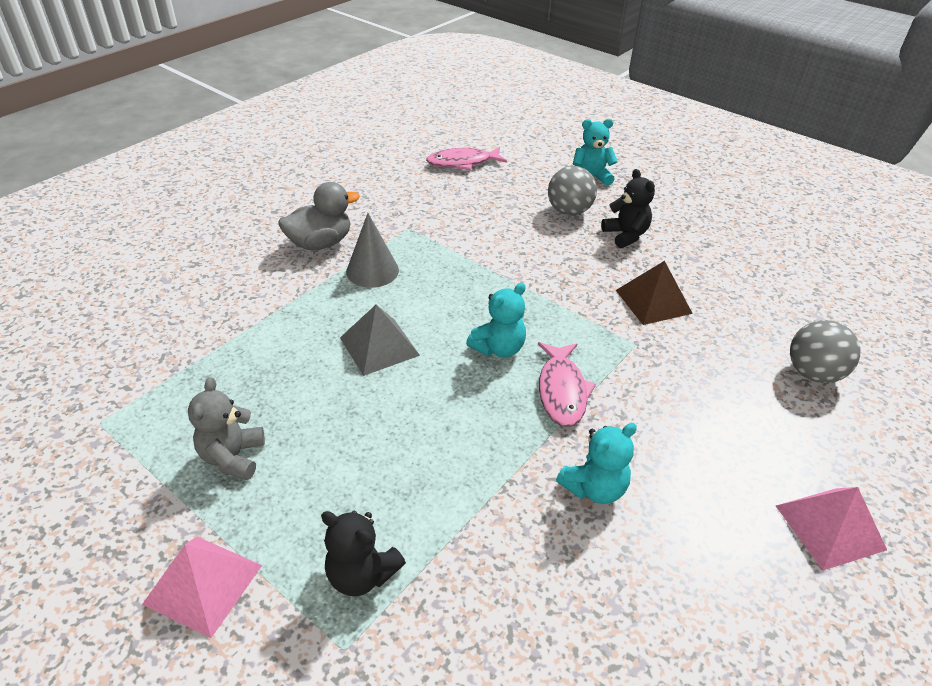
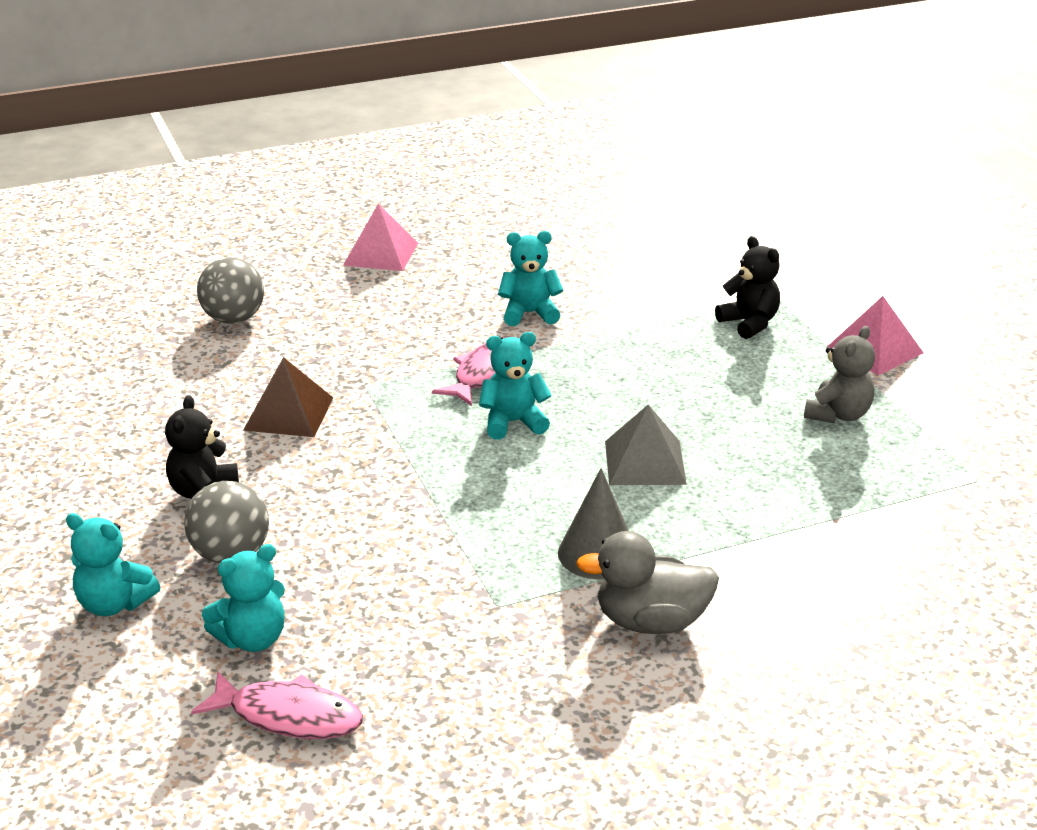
camera: 150 degrees left, 10 degrees down
(511, 182) = (252, 639): none -> turquoise teddy bear

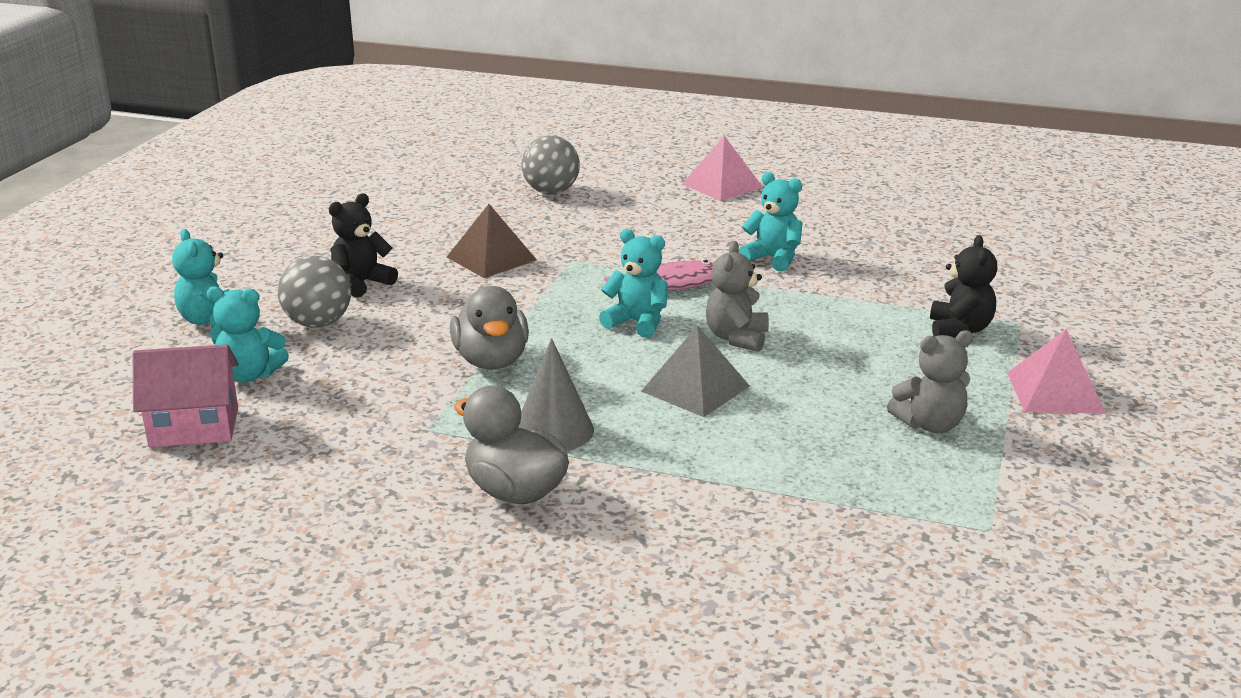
camera: 40 degrees right, 5 degrees down
(288, 716) = (194, 427): pink fish -> pink house
(450, 516) = (491, 361): none -> grey duck
(609, 402) = (737, 338): none -> grey teddy bear

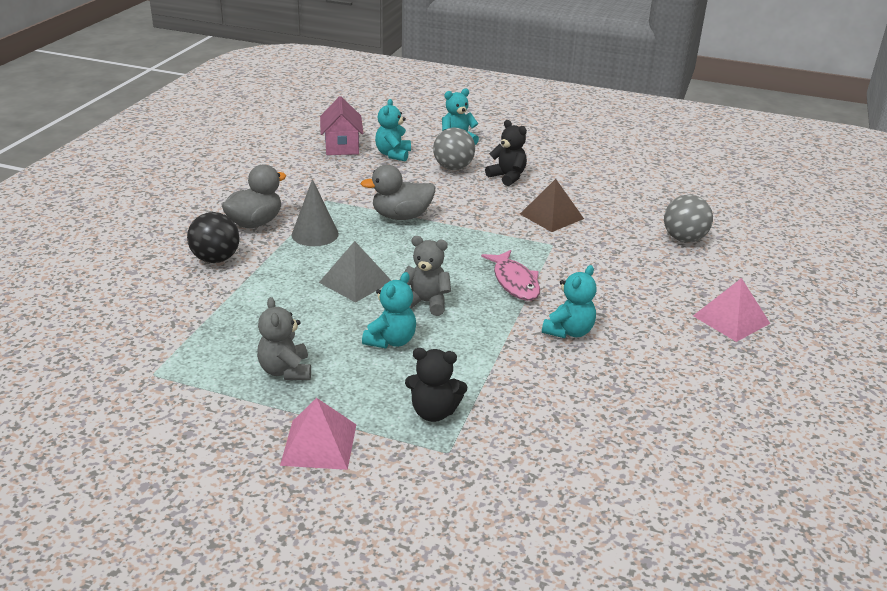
camera: 90 degrees right, 5 degrees up
(637, 323) = (451, 265): turquoise teddy bear -> turquoise teddy bear (391, 341)
(650, 517) = (216, 259): none -> black ball

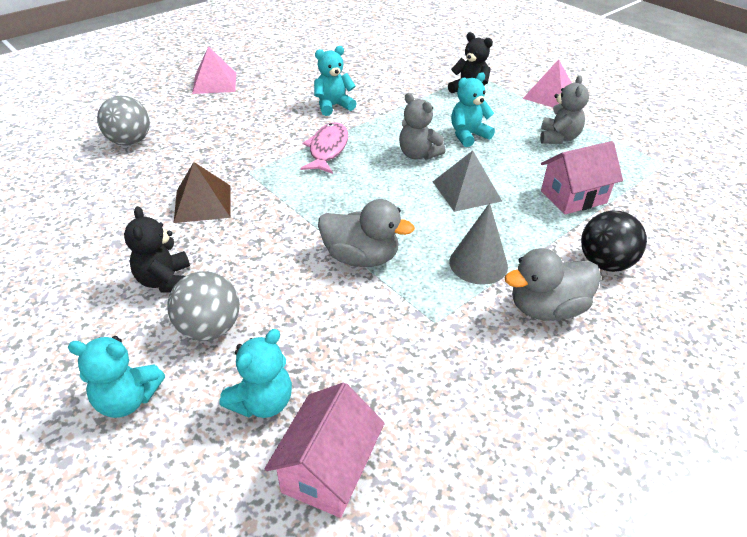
camera: 150 degrees left, 10 degrees up
(252, 304) = (573, 197): none -> pink house

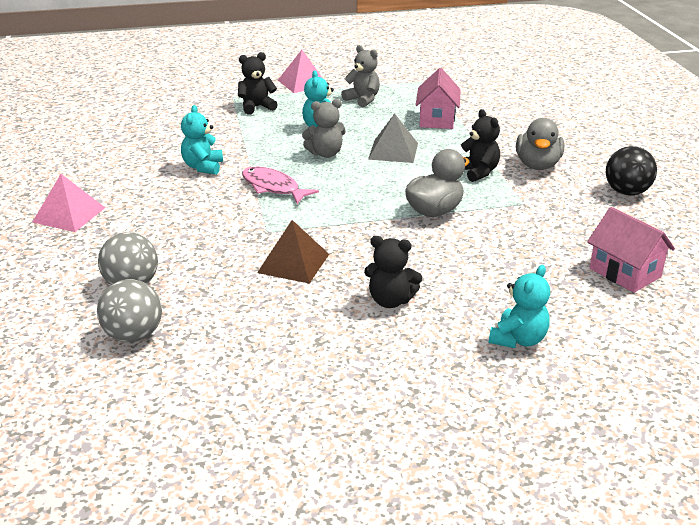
camera: 60 degrees left, 10 degrees down
(210, 328) = (465, 290): grey ball -> grey ball (134, 335)
(262, 402) = (555, 283): turquoise teddy bear -> none
(478, 263) = (478, 172): grey cone -> black teddy bear
(604, 263) = (511, 134): black ball -> black ball (626, 192)

